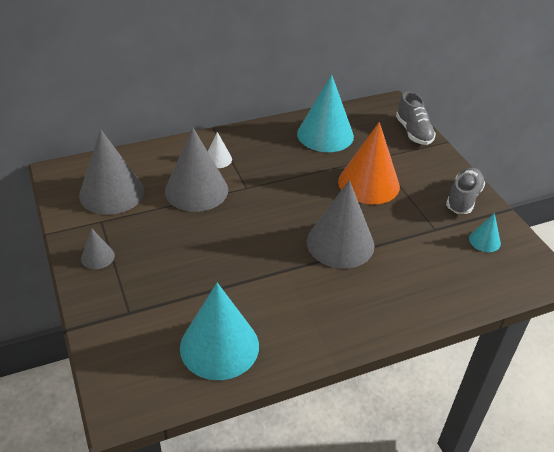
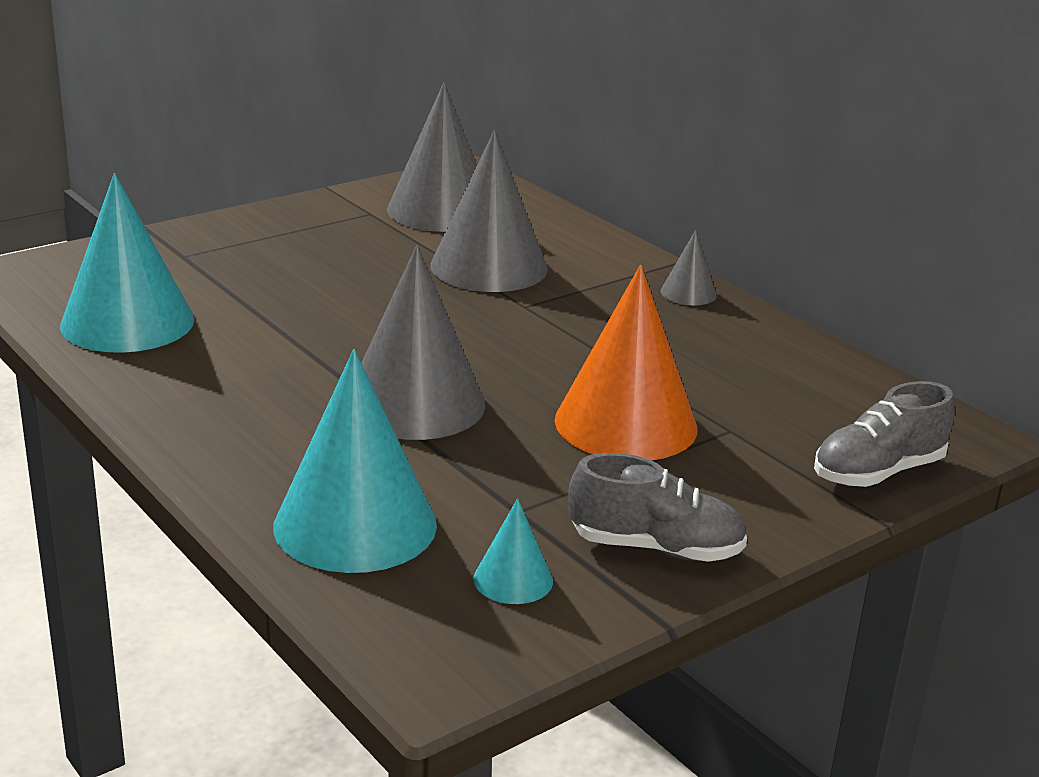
camera: 75 degrees right, 15 degrees down
(97, 257) = (291, 221): grey cone -> grey cone (688, 293)
(218, 159) = (589, 274): white cone -> none
(325, 135) = (761, 366): turquoise cone -> turquoise cone (355, 525)

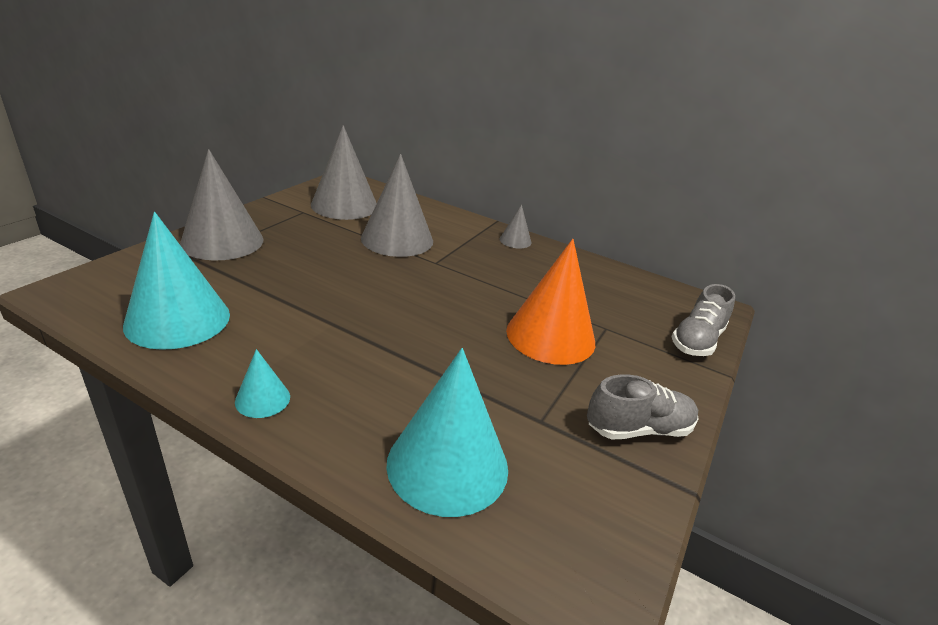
camera: 25 degrees left, 5 degrees up
(414, 403) = (419, 348): grey cone -> grey cone (222, 241)
(513, 579) = (580, 483): turquoise cone -> turquoise cone (262, 399)

